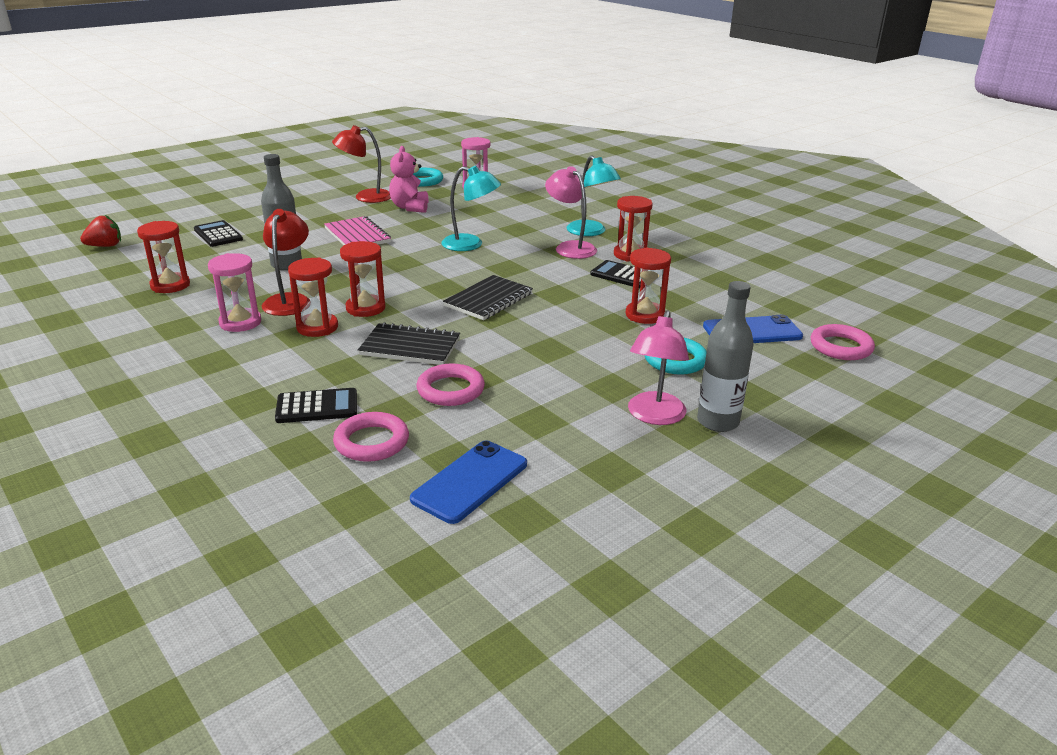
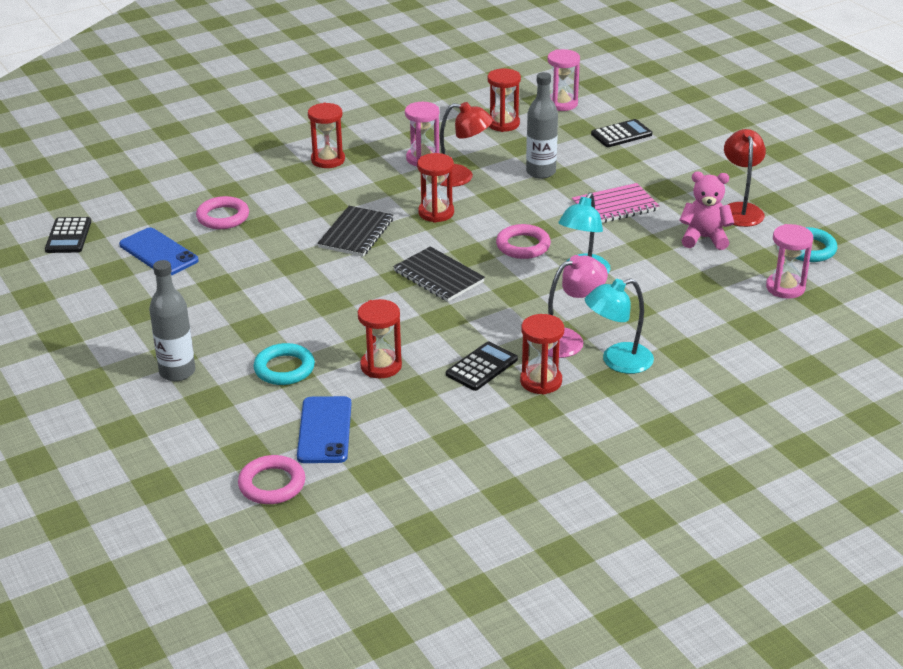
camera: 100 degrees right, 5 degrees up
(105, 246) = (596, 87): red strawberry -> none
(135, 260) = (561, 104): none -> pink hourglass
(317, 327) = (404, 191): red hourglass -> red hourglass (328, 160)
(317, 407) = (278, 196): black calculator -> black calculator (68, 236)
(450, 390) = (279, 250): pink ring -> pink ring (523, 246)
(654, 416) = (200, 341): pink lamp -> none

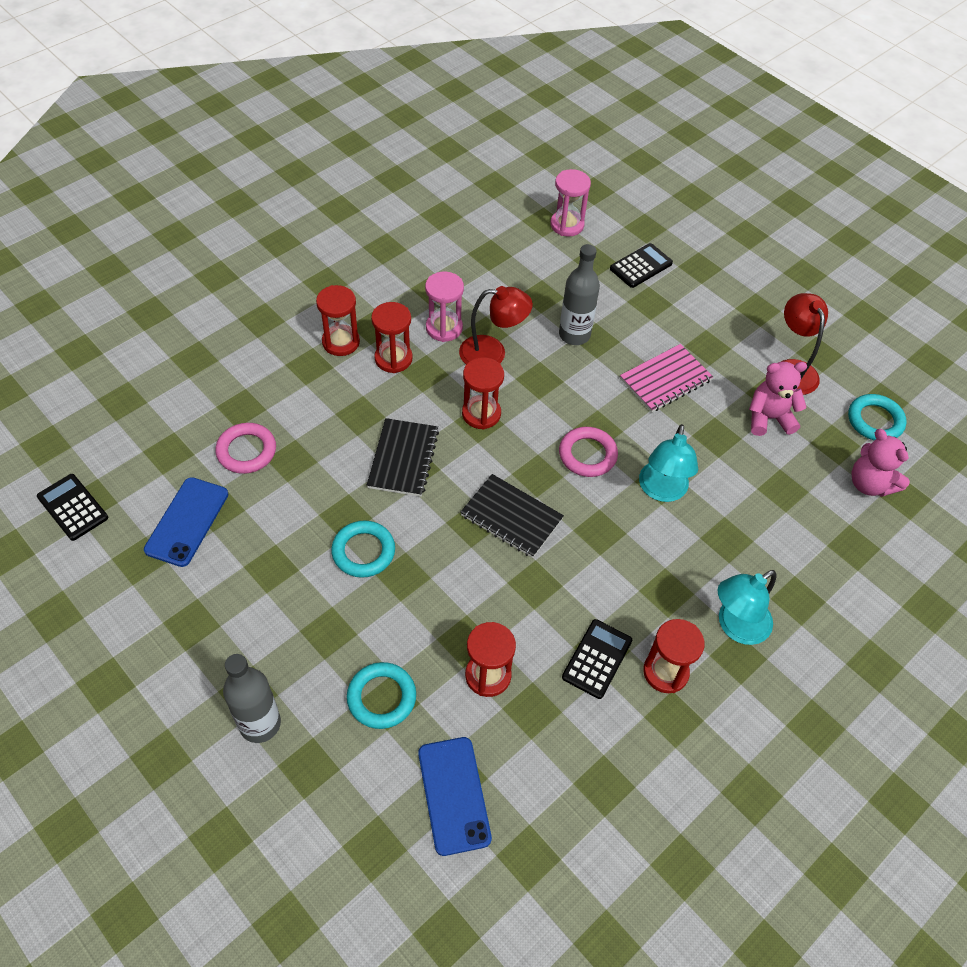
camera: 15 degrees left, 20 degrees up
(68, 236) = (73, 507): black calculator -> black calculator turned 150 degrees clockwise
(158, 253) = (187, 521): blue phone -> blue phone turned 75 degrees clockwise
(272, 484) = (418, 899): pink ring -> none
(301, 284) = (363, 551): none -> turquoise ring
(503, 124) = (514, 263): red hourglass -> red hourglass (393, 358)
(568, 340) = (675, 600): pink lamp -> none
(785, 288) = (869, 484): pink hourglass -> pink teddy bear

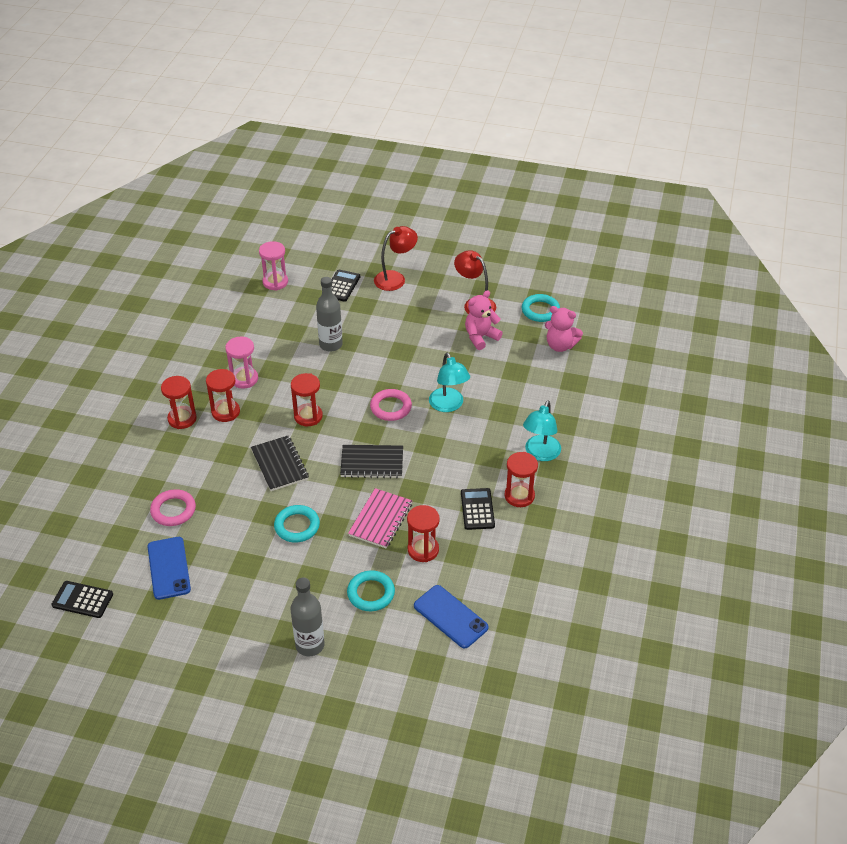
camera: 30 degrees left, 10 degrees down
(492, 353) = (287, 379): red lamp -> red lamp (395, 278)
(665, 380) = (405, 344): pink notebook -> pink notebook (380, 519)

